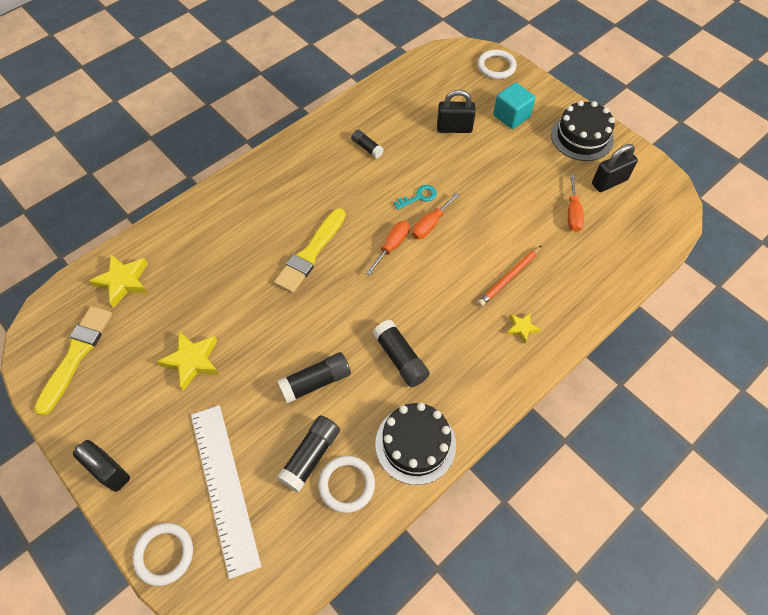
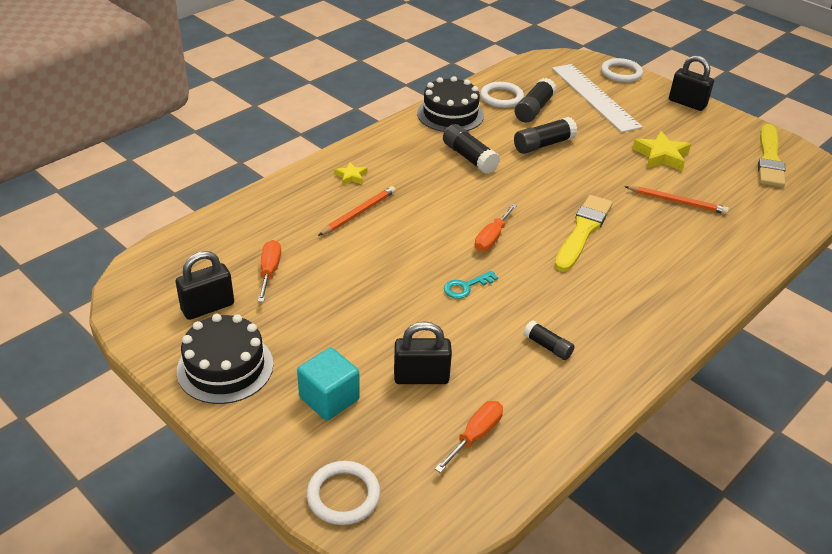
camera: 175 degrees right, 20 degrees down
(123, 282) = (770, 207): yellow star -> none
(209, 289) = (677, 202): none -> orange pencil
(430, 224) = (449, 258): orange screwdriver -> orange screwdriver (475, 436)

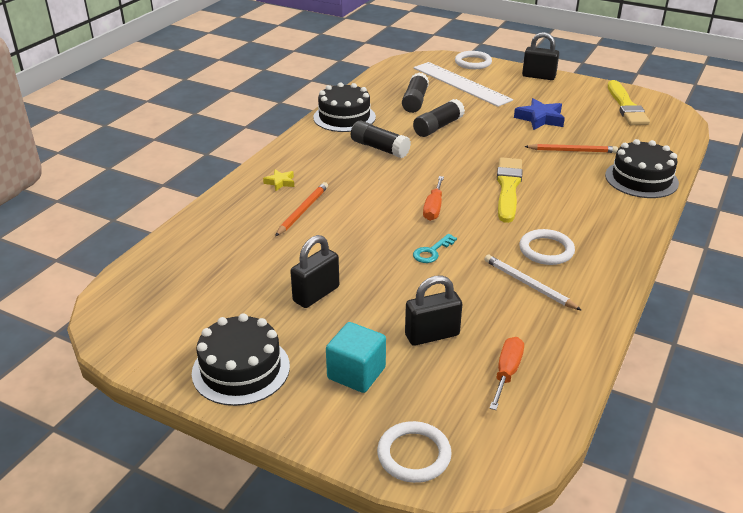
camera: 15 degrees left, 5 degrees down
(208, 307) = (197, 320): black padlock -> black padlock (316, 294)
(269, 271) = (243, 276): orange screwdriver -> none
(501, 97) = (382, 97): white ring -> white ring (546, 250)
(547, 346) = (529, 285): black glue stick -> white pencil
(661, 156) = (540, 118): yellow star -> blue star
(737, 252) = (641, 179): none -> black cake

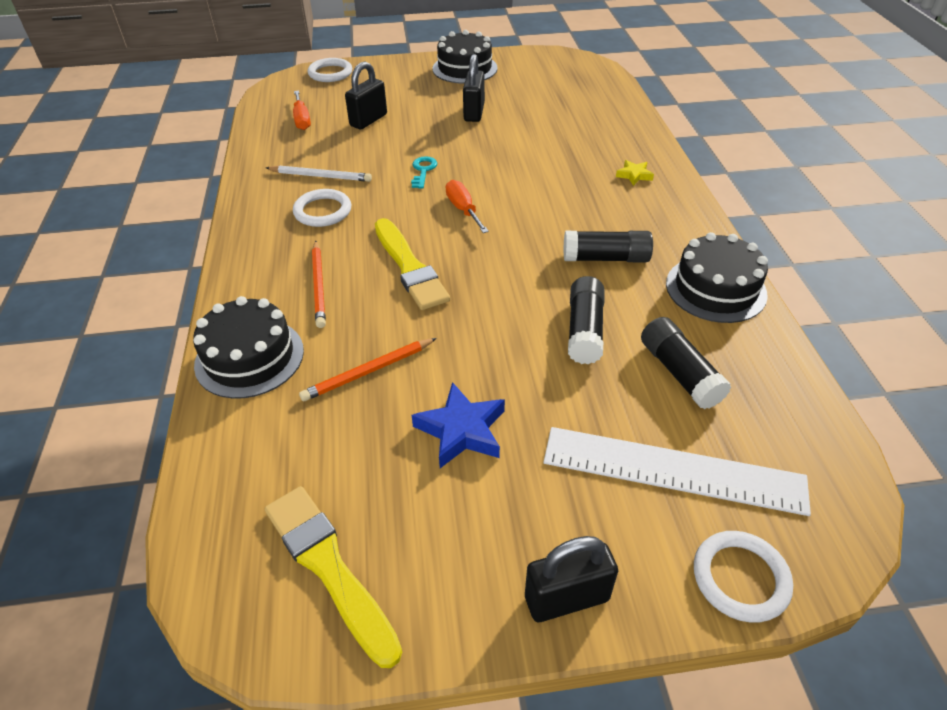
camera: 145 degrees right, 10 degrees up
(303, 211) = (572, 159): orange pencil -> orange pencil (319, 285)
(356, 373) = (396, 88): turquoise cube -> none

